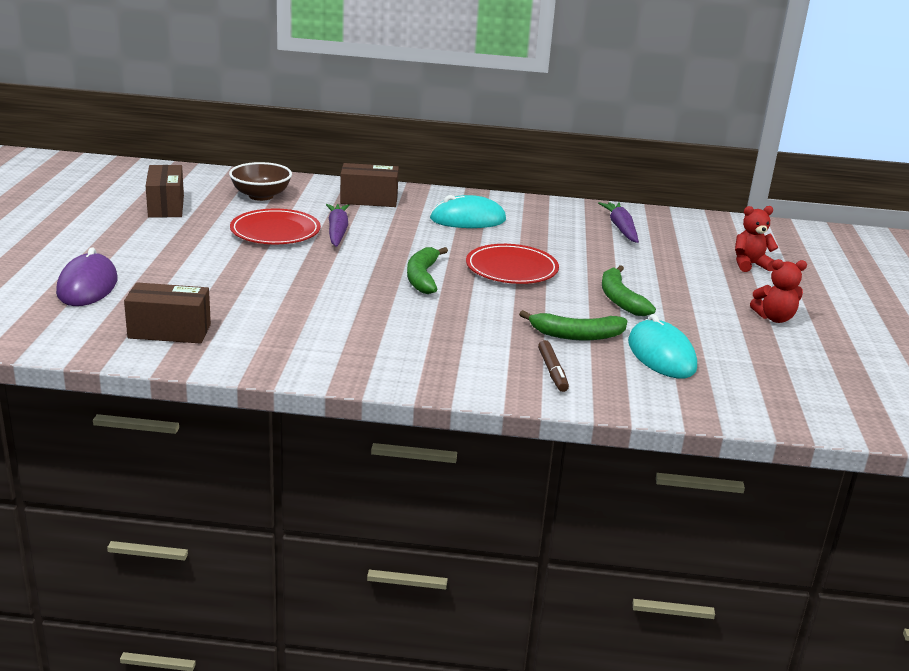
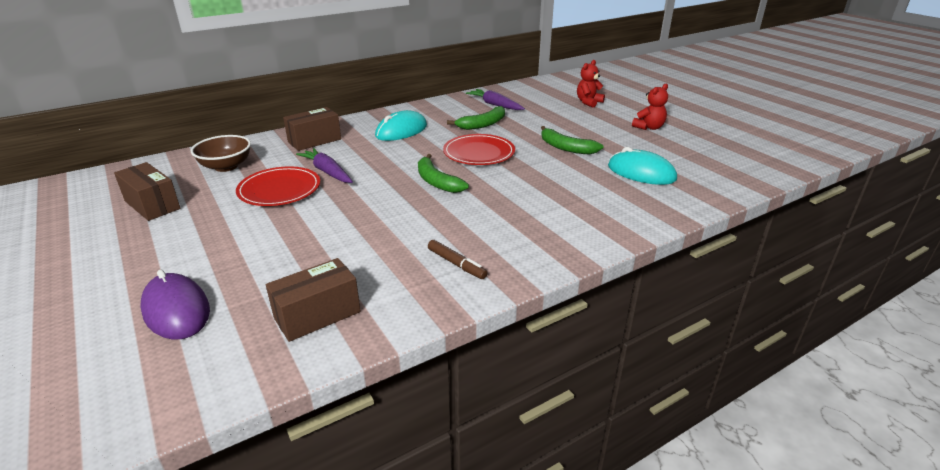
camera: 35 degrees left, 5 degrees up
(552, 371) = (611, 211): brown marker -> brown marker (456, 264)
(577, 335) = (583, 181): green banana -> green banana (483, 124)

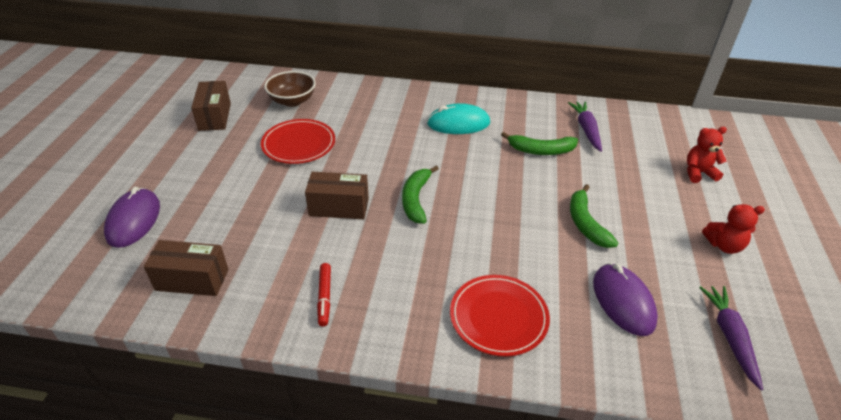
camera: 40 degrees right, 10 degrees up
(314, 140) = (379, 102): brown box -> brown box (339, 207)
(327, 172) = (349, 142): purple carrot -> purple carrot (730, 337)
(456, 264) = (325, 297): brown marker -> red marker
(479, 153) = (492, 185): red plate -> red plate (498, 317)
(641, 173) = (623, 301): turquoise mouse -> purple mouse

